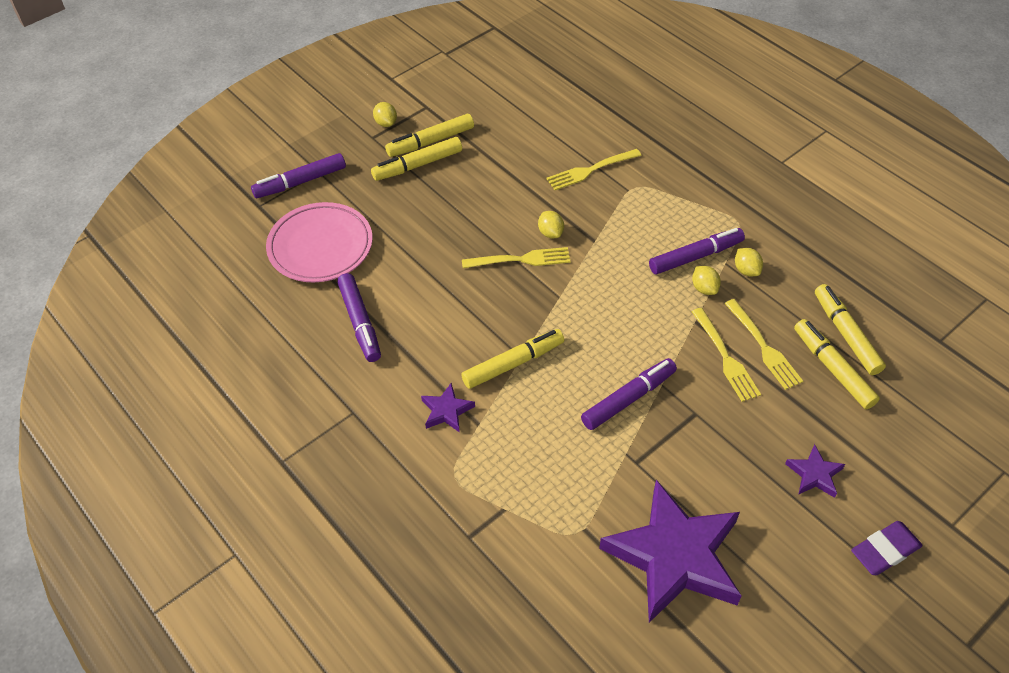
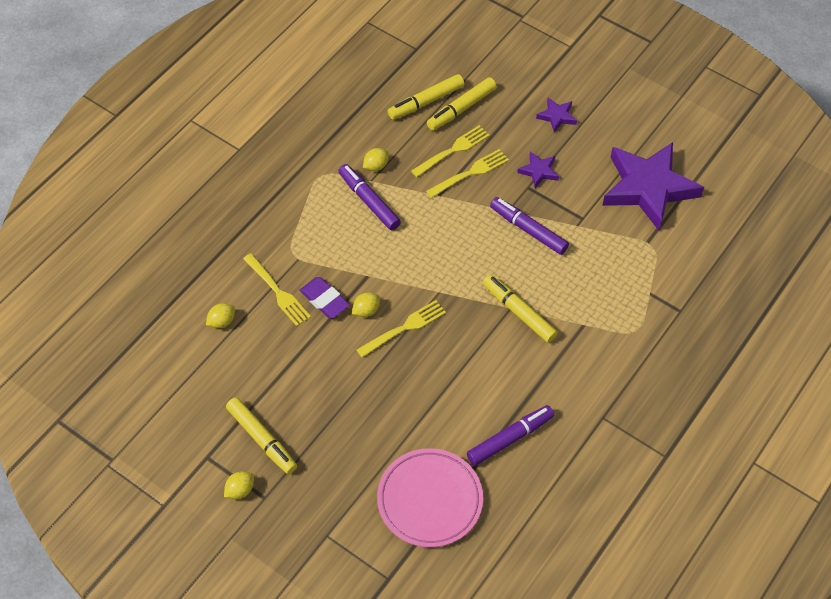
camera: 105 degrees left, 5 degrees up
(300, 182) = (346, 548): purple marker -> none
(418, 165) = (299, 442): yellow marker -> none
(446, 411) = (579, 349): purple star -> purple star (539, 171)
(520, 259) = (404, 328): yellow fork -> yellow fork turned 75 degrees clockwise
(704, 288) = (403, 192): yellow lemon -> yellow lemon (221, 321)
(884, 550) = (601, 79): purple eraser -> purple eraser (324, 300)

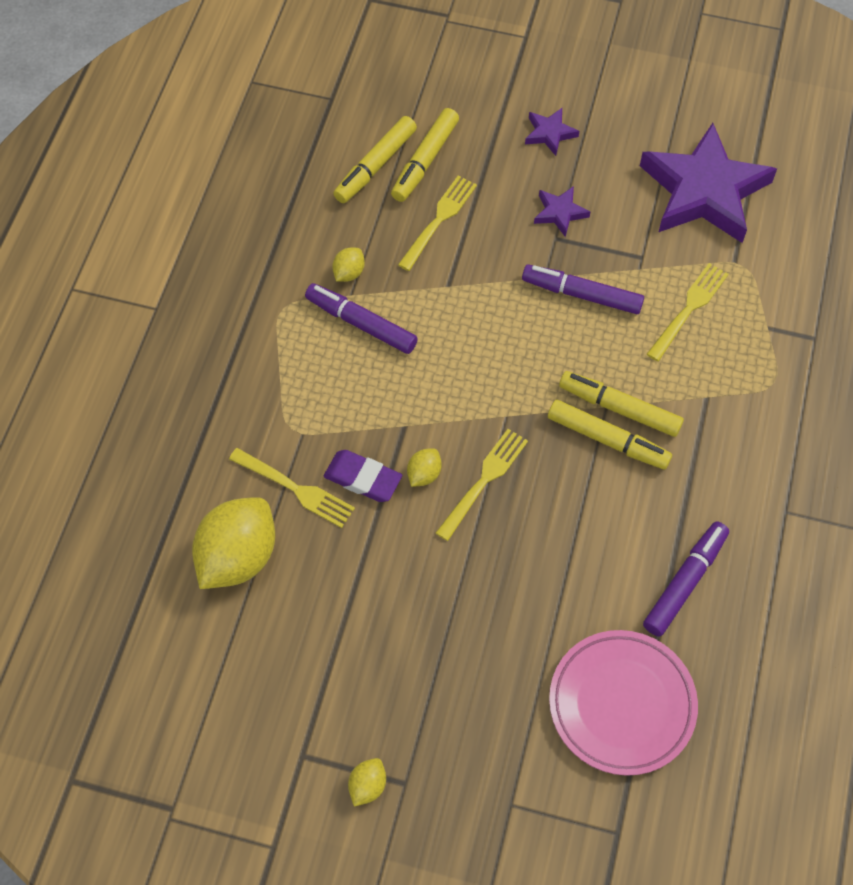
camera: 20 degrees left, 5 degrees up
(221, 321) = (238, 557): yellow lemon -> yellow lemon, size x2.25
(262, 439) = (365, 702): yellow marker -> yellow marker (607, 439)
(470, 173) = (474, 243): yellow fork -> yellow fork (689, 309)

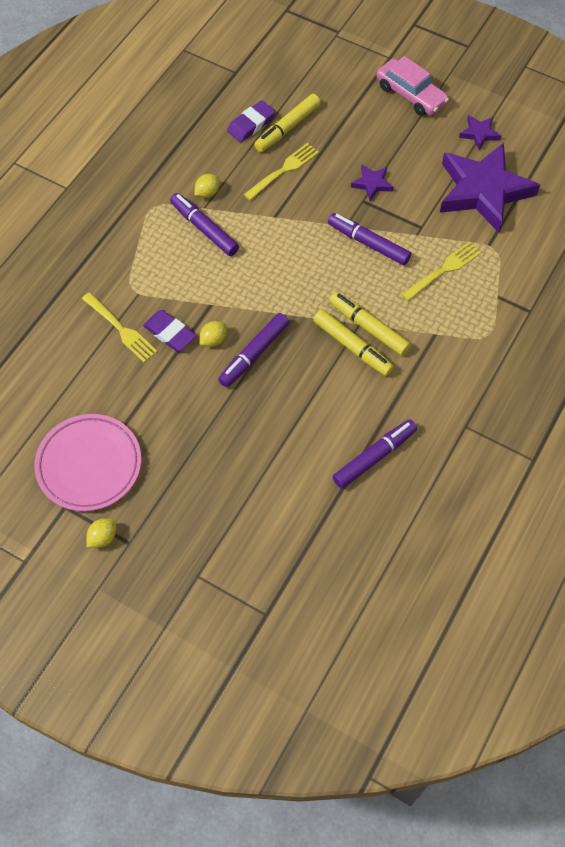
camera: 15 degrees right, 0 degrees up
(238, 557) = (66, 365): yellow lemon -> none
(375, 166) = (251, 124): yellow marker -> purple eraser
(484, 481) = (254, 354): yellow fork -> purple marker
(549, 133) = (384, 127): purple star -> purple star (479, 133)
(569, 81) = (411, 94): none -> pink car
(621, 704) = (299, 528): pink plate -> pink plate (89, 465)

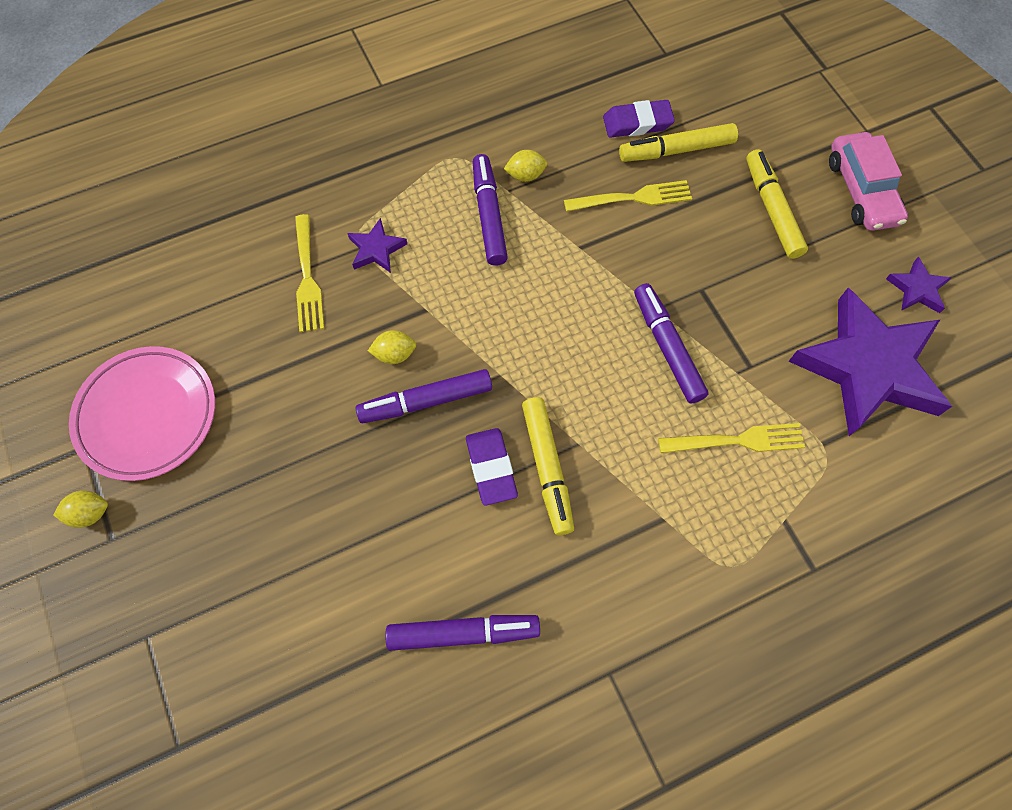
camera: 35 degrees right, 5 degrees up
(170, 333) = (354, 315): purple eraser -> purple eraser (491, 468)
(368, 327) = (585, 455): yellow marker -> yellow marker (771, 209)
(372, 184) = (728, 275): purple star -> purple star (376, 249)

